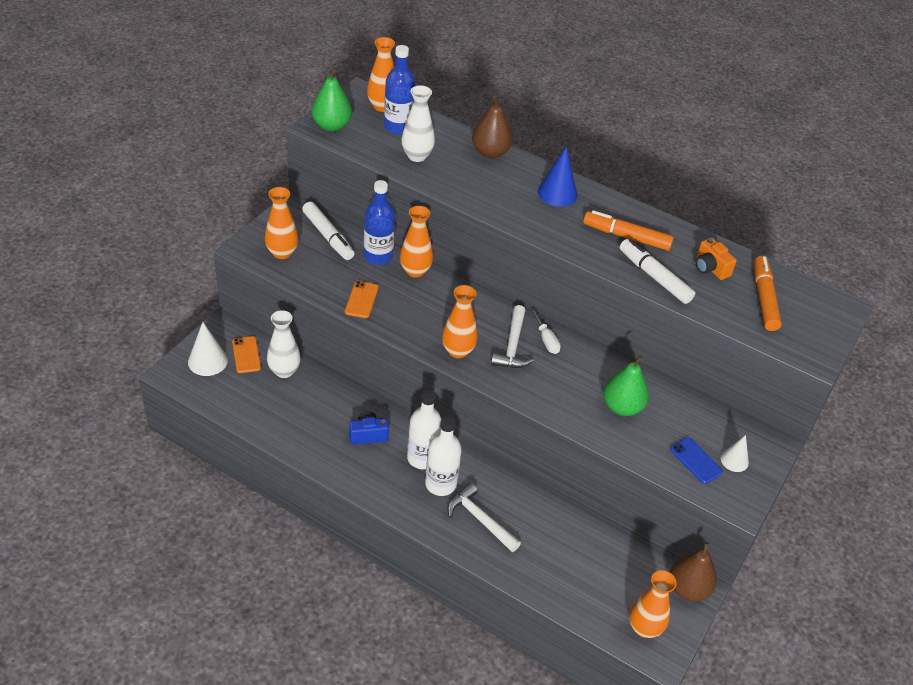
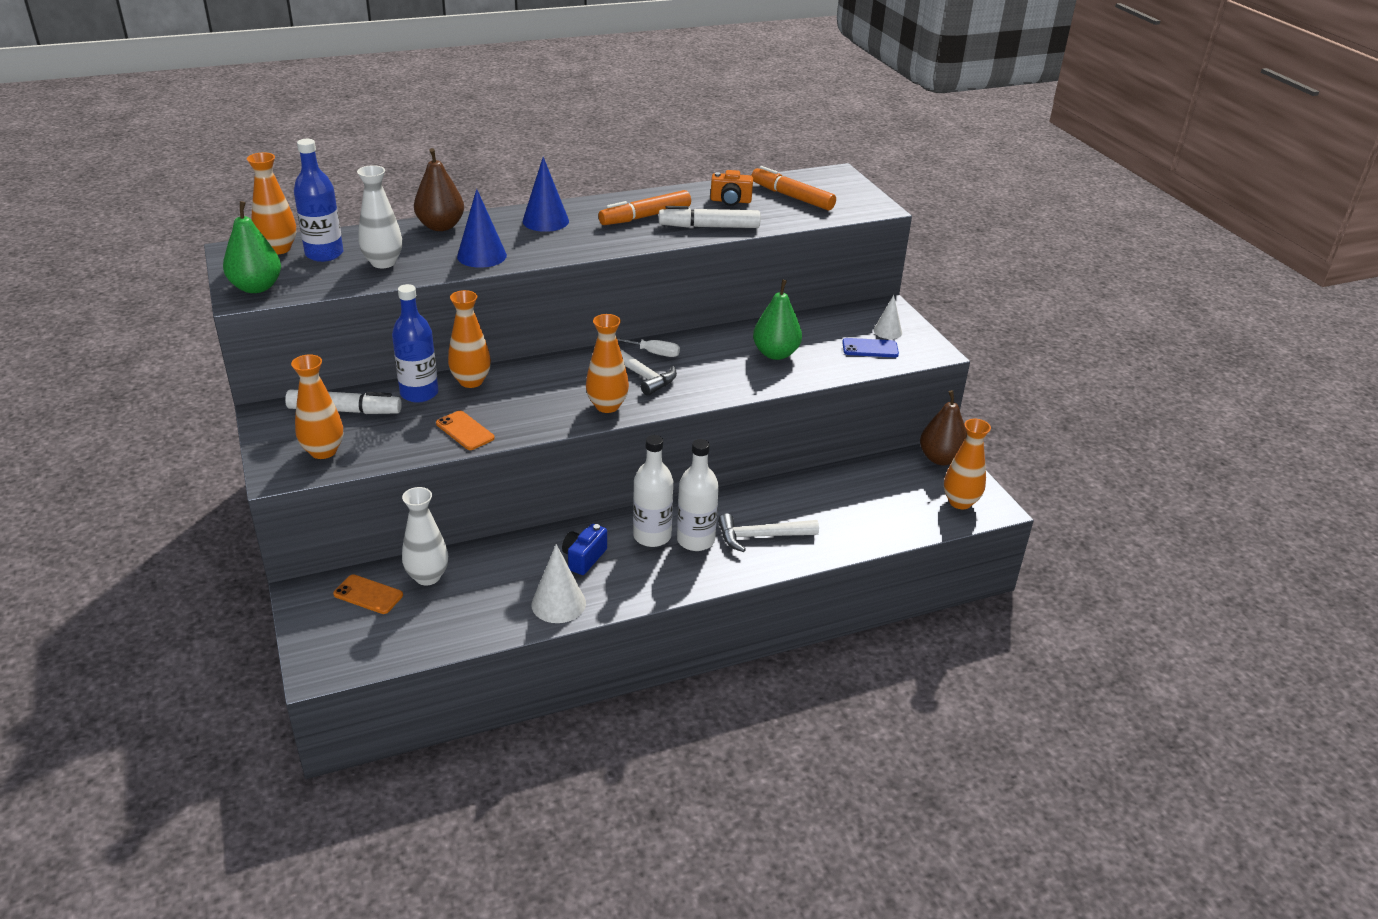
camera: 50 degrees left, 10 degrees down
(207, 361) = (337, 630): white cone -> white cone (558, 603)
(476, 191) = (481, 256): none -> blue cone

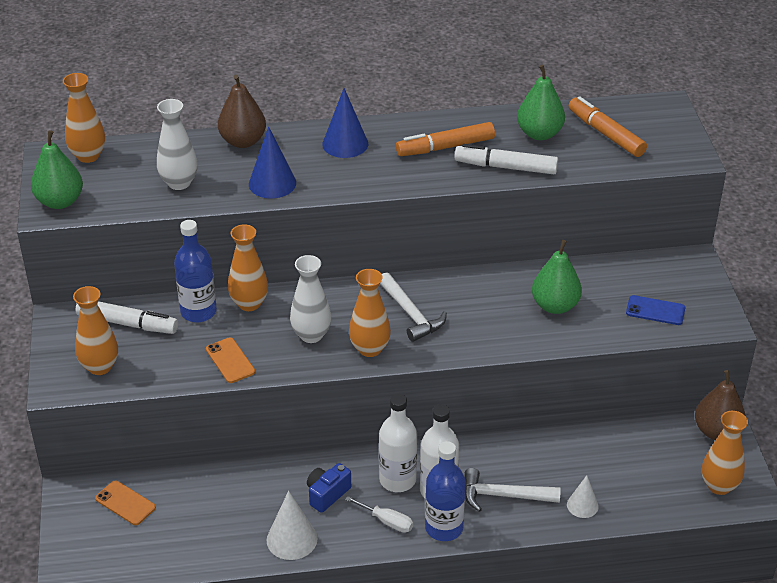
camera: 15 degrees right, 5 degrees up
(324, 254) = (128, 166): blue bottle -> blue bottle (444, 528)
(427, 577) = (181, 492): white vase -> white vase (311, 335)
(654, 353) = (432, 290): white screwdriver -> white screwdriver (387, 521)
(730, 201) = (539, 134): orange camera -> green pear
(887, 331) = (681, 291): white cone -> white cone (582, 505)

